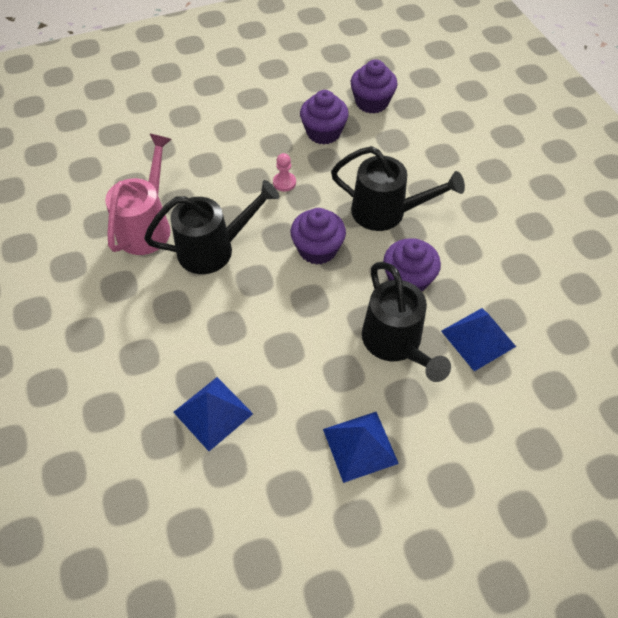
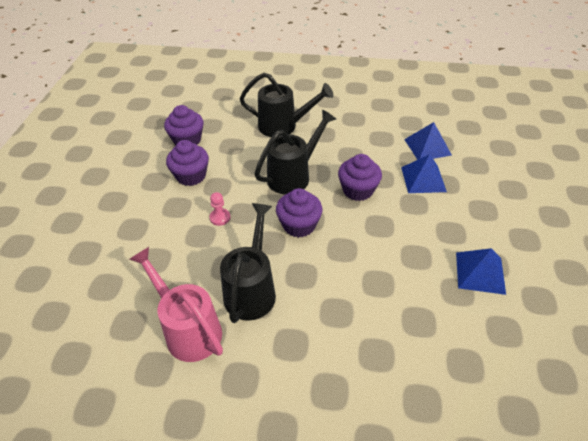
camera: 60 degrees left, 10 degrees down
(213, 412) = (414, 354): blue pyramid -> blue pyramid (427, 147)
(395, 344) = (406, 219): black watering can -> black watering can (283, 126)

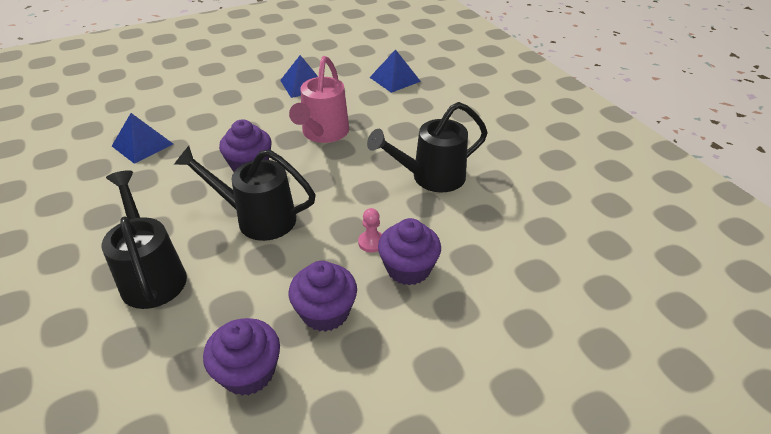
camera: 125 degrees left, 5 degrees down
(188, 329) = (504, 192): pink watering can -> pink watering can (323, 134)
(299, 225) = (332, 183): purple cupcake -> purple cupcake (408, 268)
(423, 179) = (203, 134): blue pyramid -> blue pyramid (395, 79)

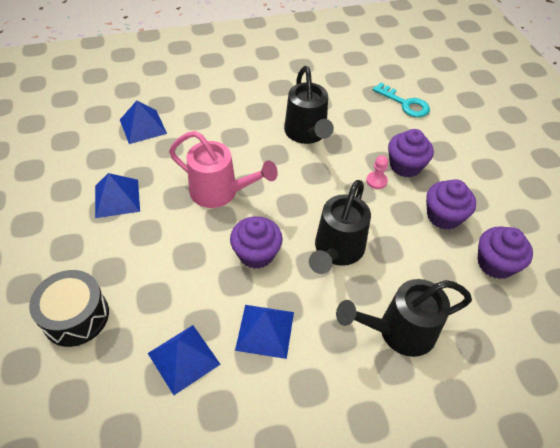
camera: 80 degrees left, 10 degrees up
(163, 182) = (265, 331): none -> blue pyramid
(186, 92) = (76, 316): none -> black drum
(540, 262) = (405, 103): none -> turquoise key

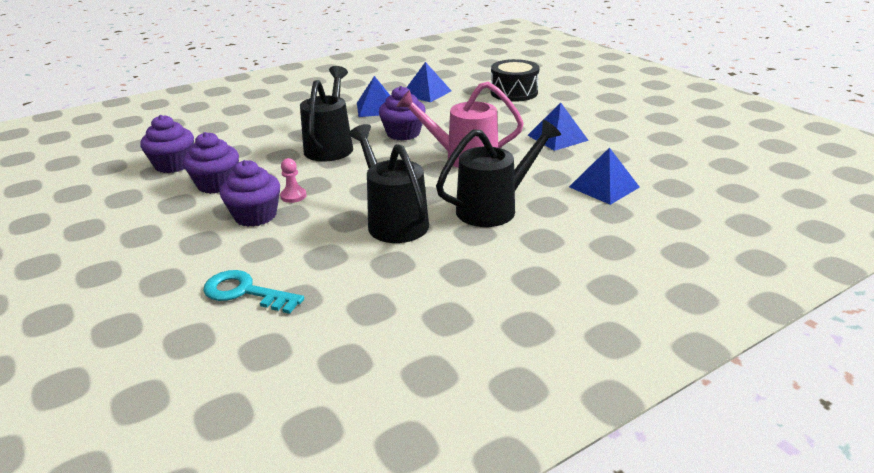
camera: 165 degrees right, 20 degrees down
(399, 331) = (273, 122): black watering can -> black watering can (494, 208)

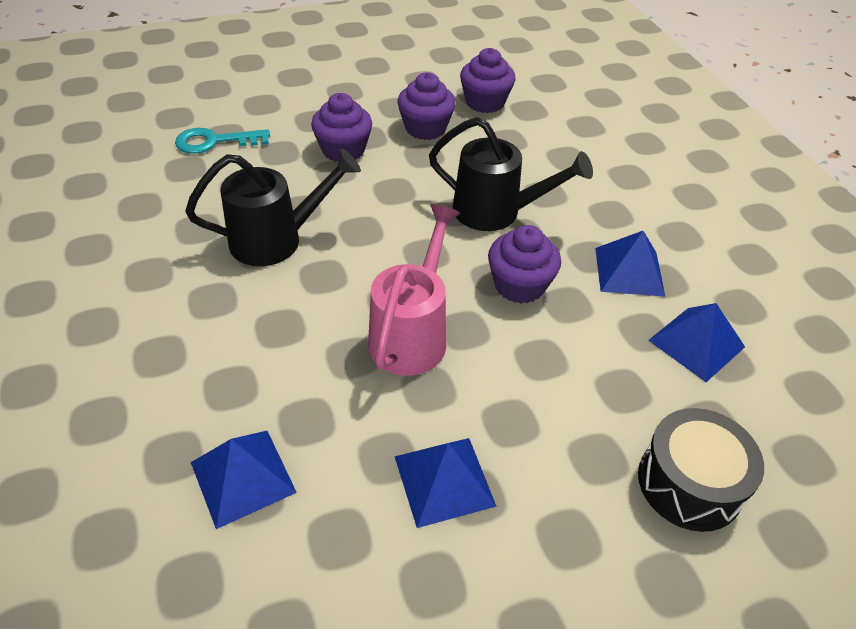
camera: 100 degrees right, 15 degrees up
(245, 292) = (215, 142): turquoise key -> turquoise key turned 135 degrees counterclockwise
(293, 196) = (373, 175): pink pawn -> none
(494, 208) = (255, 330): black watering can -> none

